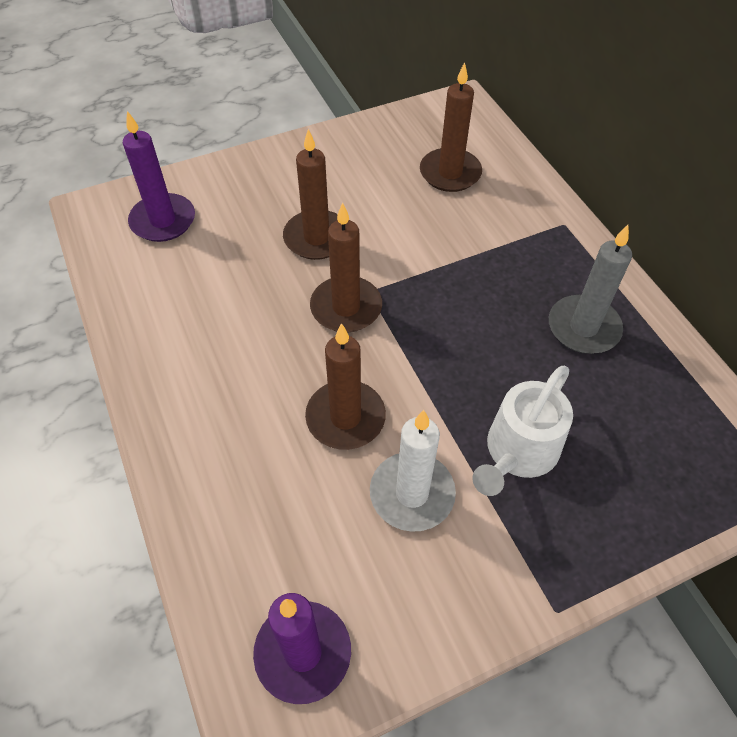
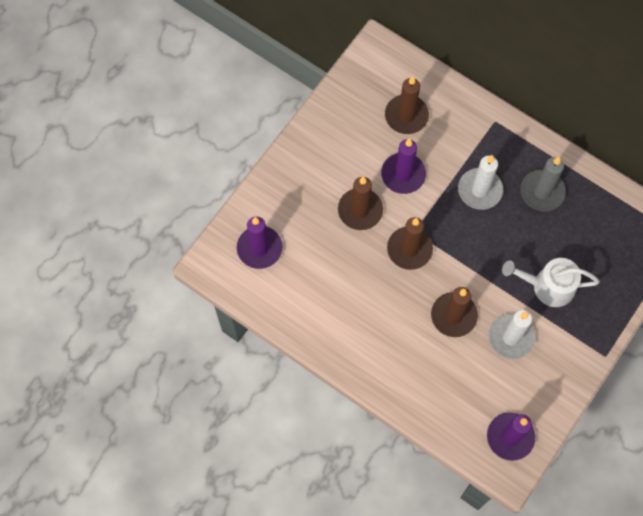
camera: 30 degrees left, 15 degrees up
(401, 226) = (403, 174): none -> purple candle
(492, 286) = (480, 190): none -> white candle
(518, 452) = (548, 286): white watering can -> white watering can turned 90 degrees clockwise

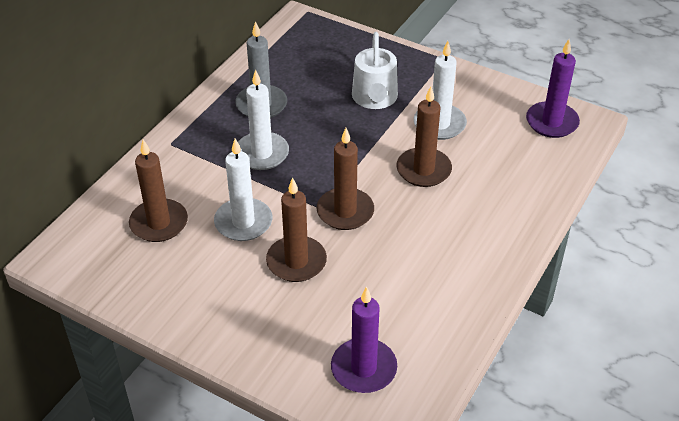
camera: 95 degrees left, 25 degrees down
(403, 174) = (243, 222): purple candle -> white candle

